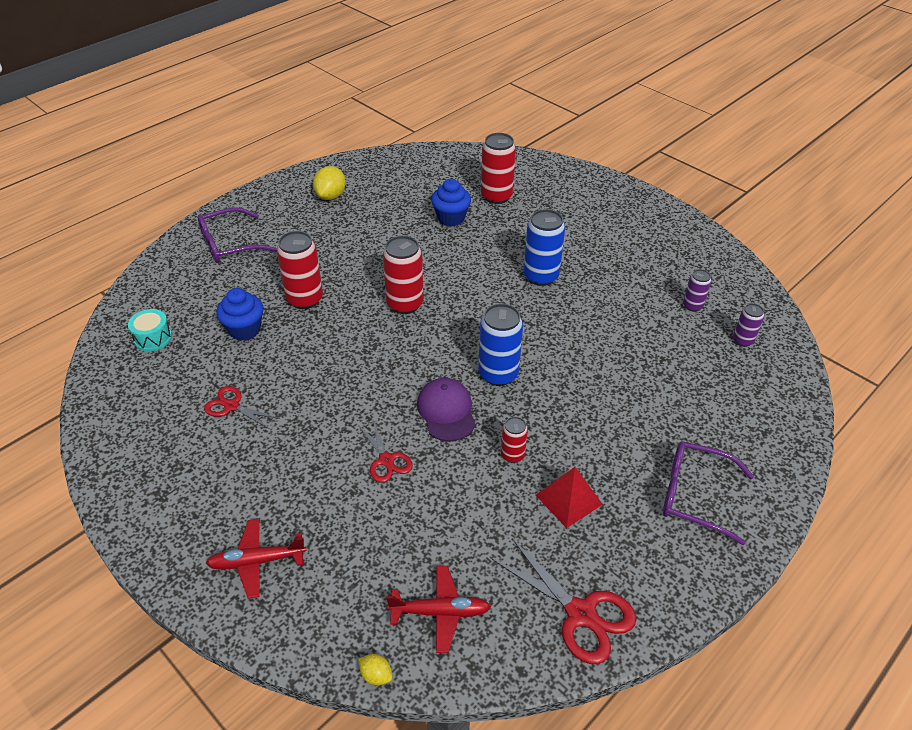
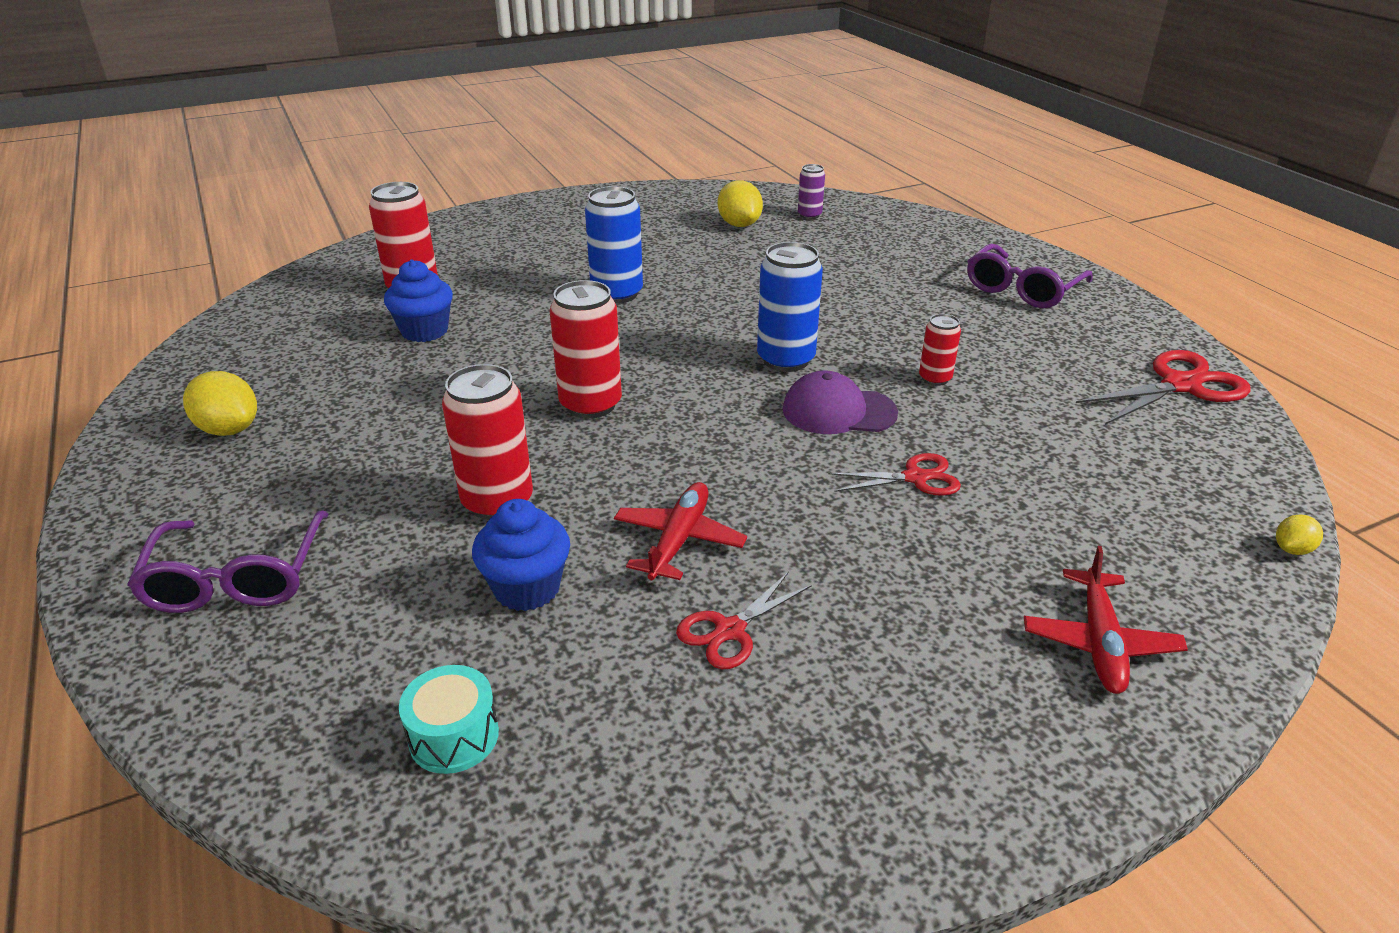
camera: 70 degrees left, 10 degrees down
(439, 612) = (1186, 480): red plane -> red plane (678, 540)
(568, 499) = (1015, 357): red pyramid -> none
(692, 306) = (739, 224): purple can -> yellow lemon

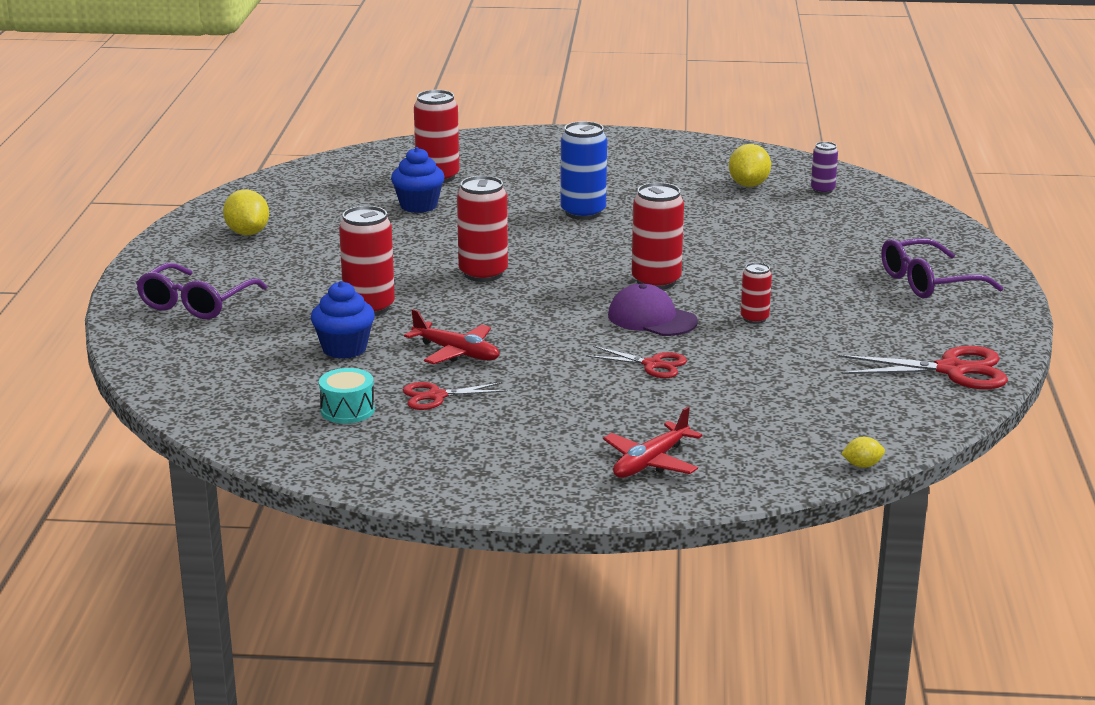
camera: 30 degrees right, 10 degrees down
(454, 736) = (248, 392): turquoise drum -> turquoise drum (347, 410)
(678, 540) = (456, 352): red plane -> red plane turned 75 degrees clockwise
(785, 360) = (656, 281): blue can -> red can

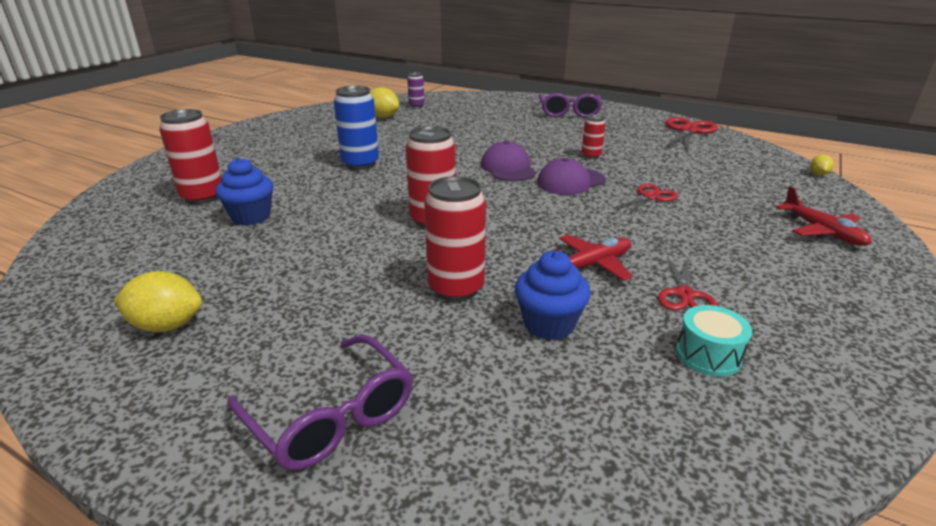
camera: 65 degrees left, 5 degrees up
(656, 281) = (508, 168): red can -> purple cap

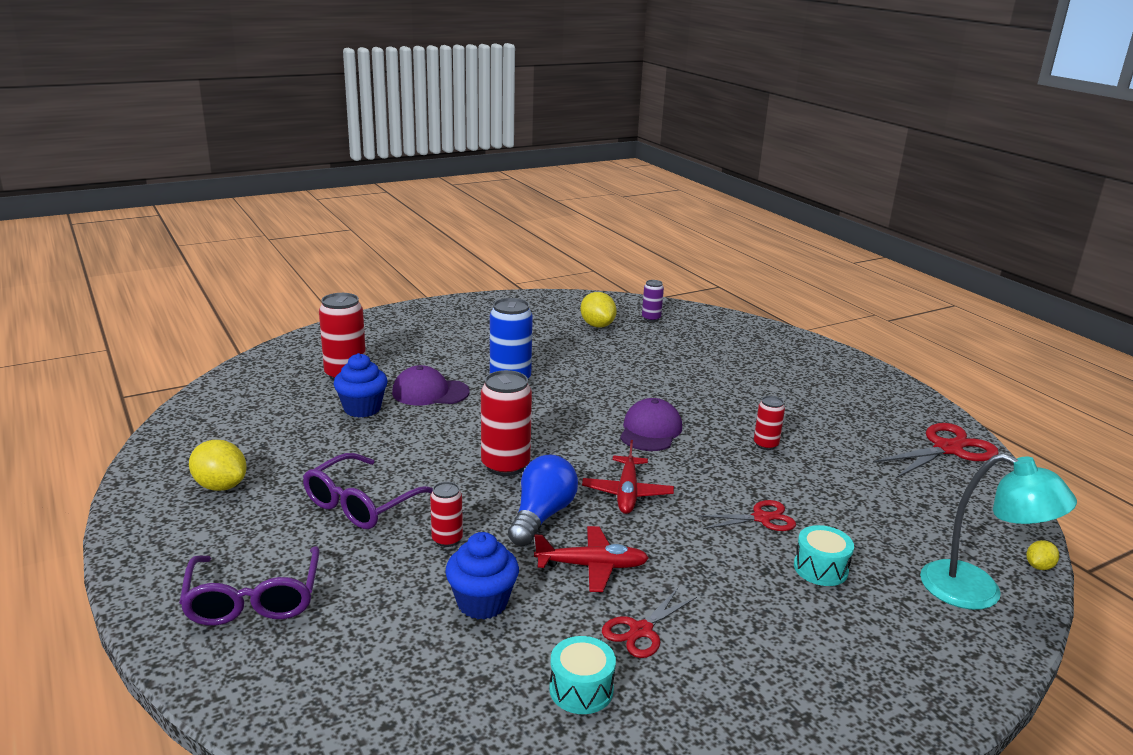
camera: 30 degrees right, 5 degrees down
(456, 288) = (447, 539): red can -> red can, size x0.55
(508, 245) = (541, 516): none -> blue light bulb
(569, 113) = (822, 377): purple glasses -> purple glasses (362, 504)
(570, 182) = (696, 469): purple cap -> purple cap (430, 392)
(725, 213) = (820, 568): none -> turquoise drum
(815, 197) = (977, 592): none -> turquoise lamp
(821, 231) = (910, 633): red plane -> red plane (627, 492)

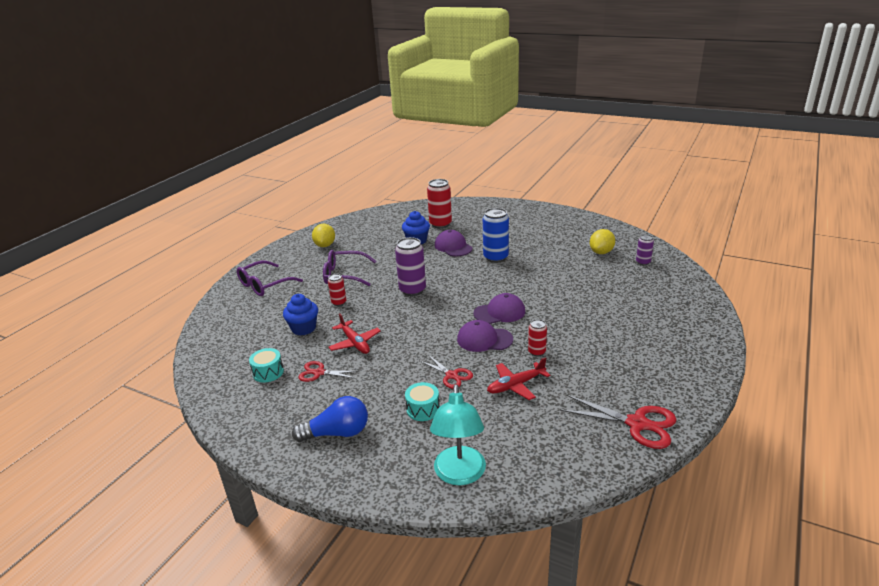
camera: 60 degrees right, 5 degrees up
(505, 465) = (412, 290): red can -> purple can
(541, 516) = (381, 315): blue light bulb -> blue light bulb (337, 433)
(627, 492) = (428, 328): red plane -> red plane (516, 385)
(701, 464) = (484, 339): none -> purple cap
(1038, 566) = (520, 498): yellow lemon -> none

